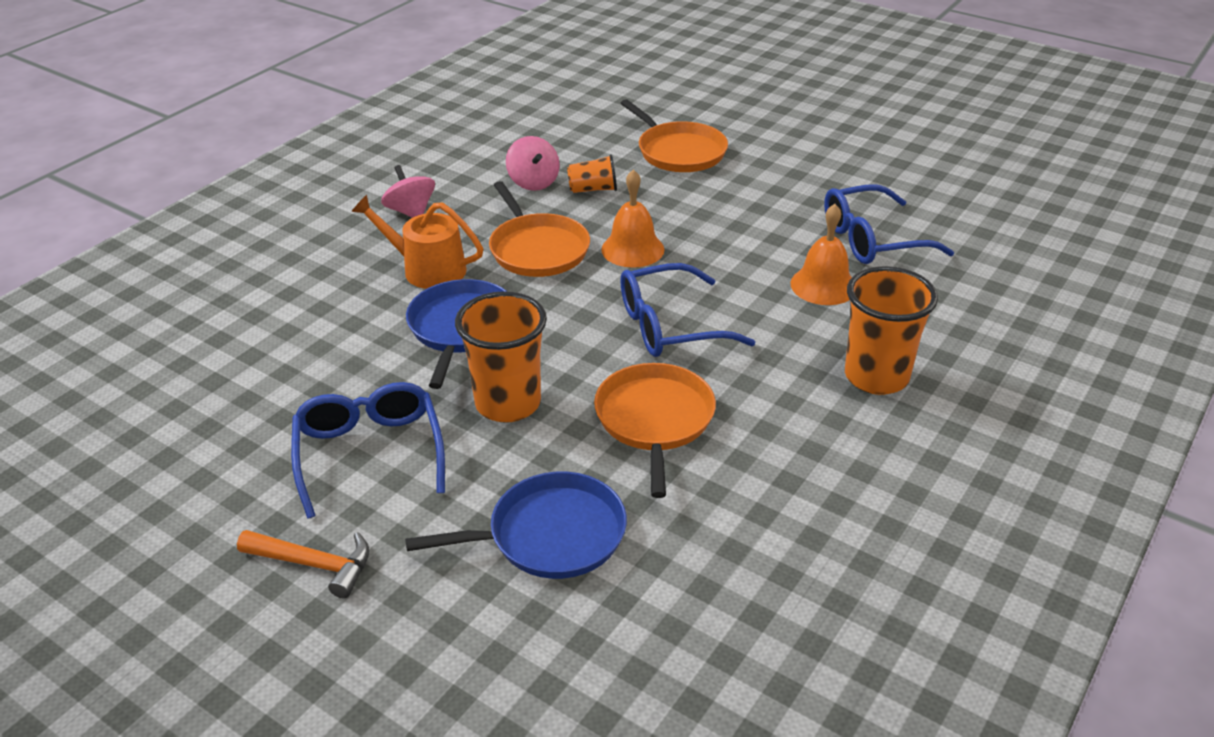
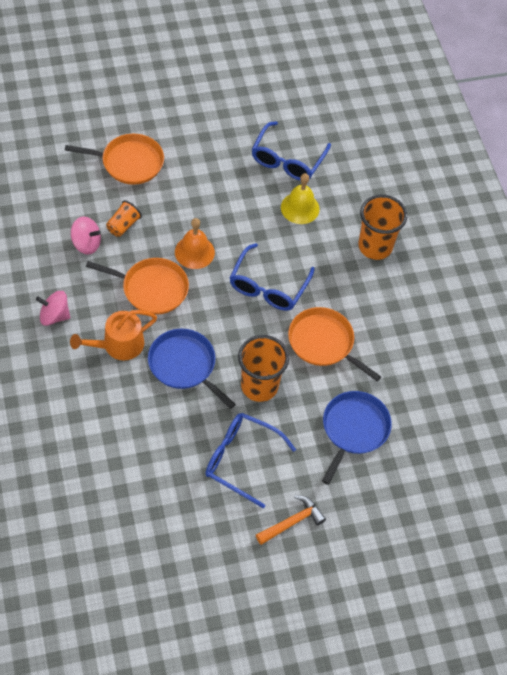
camera: 55 degrees left, 20 degrees up
(823, 285) = (300, 208): orange bell -> yellow bell

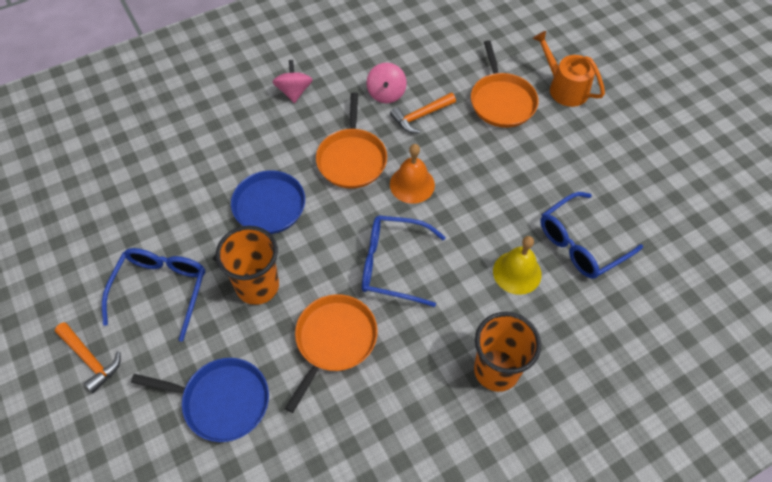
camera: 80 degrees right, 0 degrees up
(118, 345) = (275, 149): orange watering can -> orange watering can (564, 88)
(123, 225) = (420, 116): orange cup -> orange hammer
(287, 160) = (581, 243): blue glasses -> blue glasses turned 45 degrees counterclockwise

